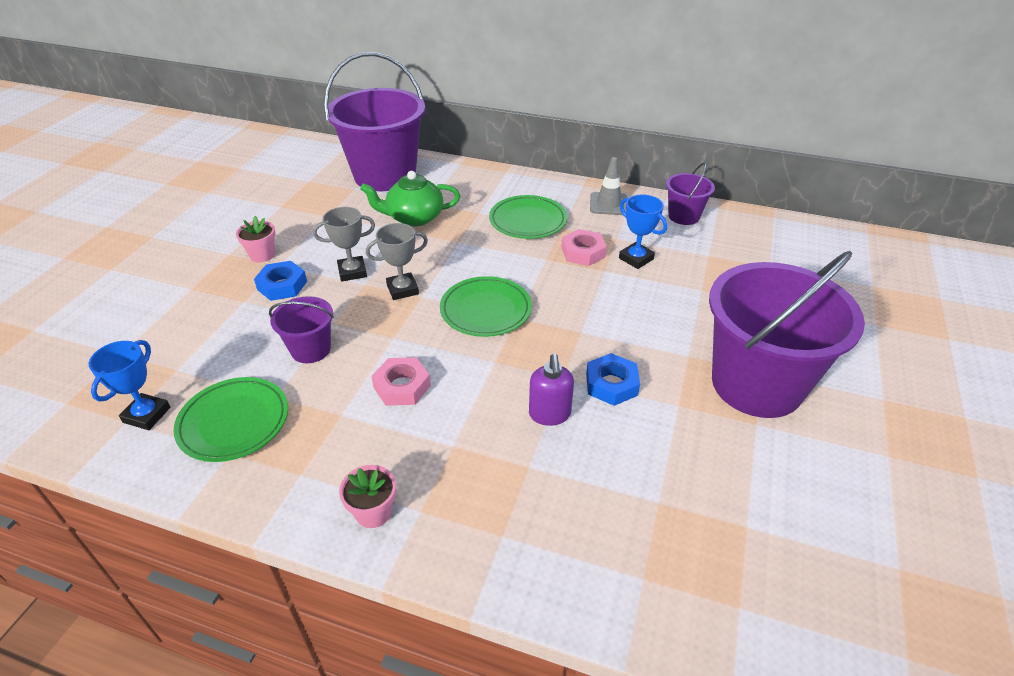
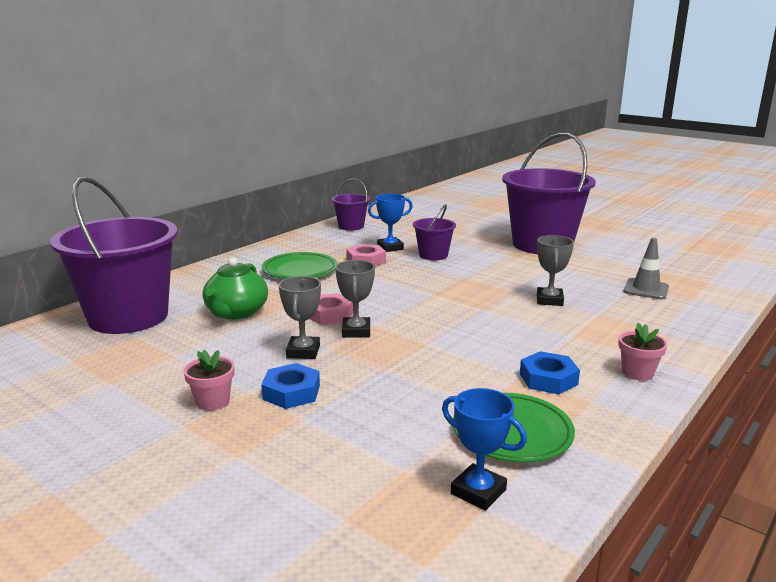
camera: 70 degrees left, 20 degrees down
(311, 349) = (419, 383): purple bucket -> purple bucket (433, 255)
(402, 386) = (495, 346): pink nut -> pink nut (330, 314)
(485, 310) = (415, 303): green plate -> none
(549, 414) = (549, 300): purple soap dispenser -> grey trophy
(608, 204) = (308, 242): grey traffic cone -> grey traffic cone (646, 289)
(611, 384) = (526, 278): blue nut -> blue nut (548, 379)

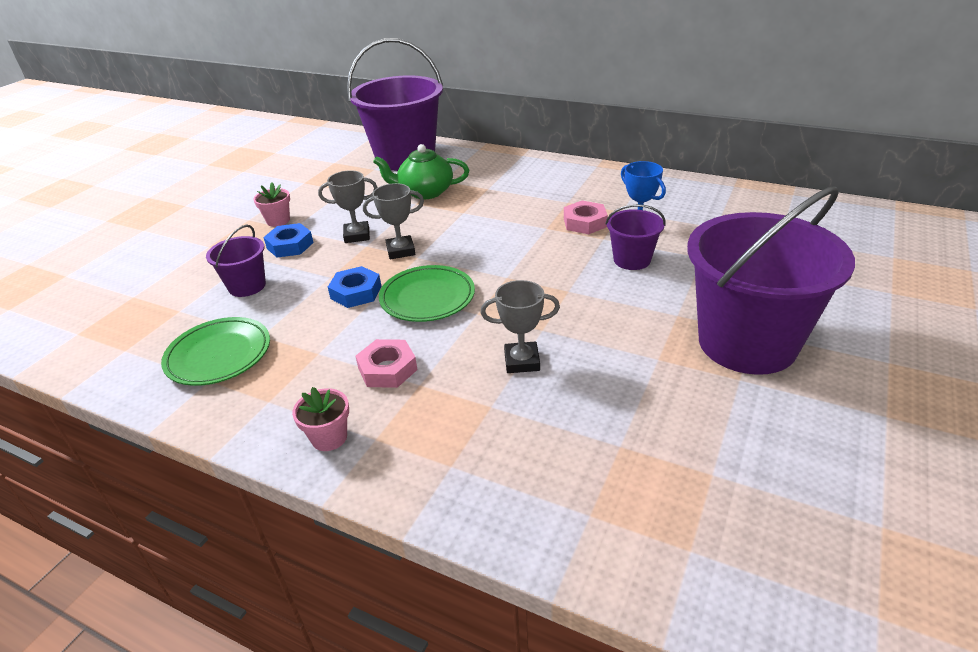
camera: 80 degrees right, 15 degrees up
(300, 270) = (535, 196): green plate -> green plate (427, 298)
(330, 314) = (434, 231): pink nut -> pink nut (387, 369)
(351, 226) = (695, 193): purple bucket -> purple bucket (247, 286)
(478, 492) = (144, 346): blue trophy -> none
(548, 379) = (313, 371): blue nut -> blue nut (356, 292)
(646, 289) = (606, 457): grey traffic cone -> none

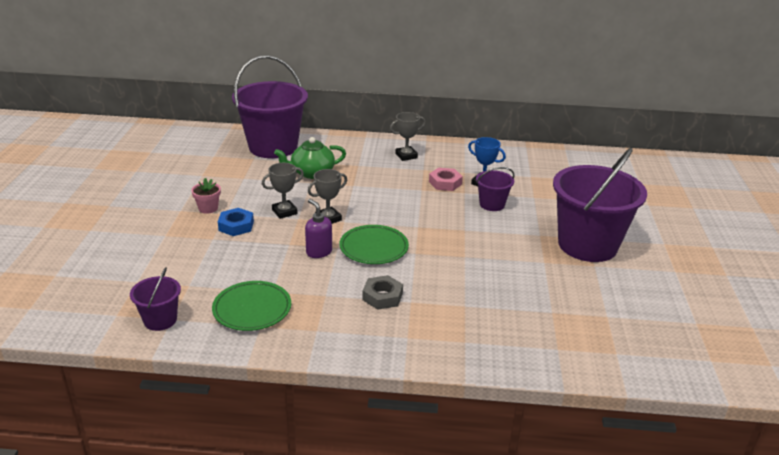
camera: 25 degrees left, 5 degrees down
(247, 286) = (228, 260): purple bucket -> purple bucket (160, 320)
(329, 437) = (377, 342): pink flower pot -> none
(356, 292) = (319, 252): blue nut -> purple soap dispenser
(387, 369) = (382, 296): pink nut -> grey nut
(522, 361) = (465, 277): grey trophy -> grey trophy (406, 156)

